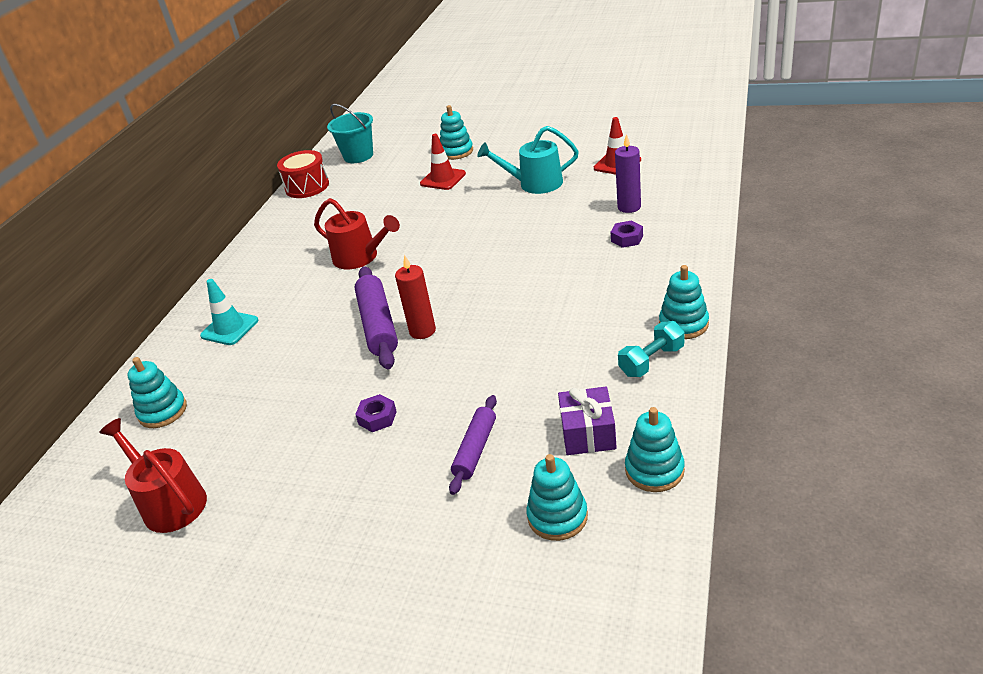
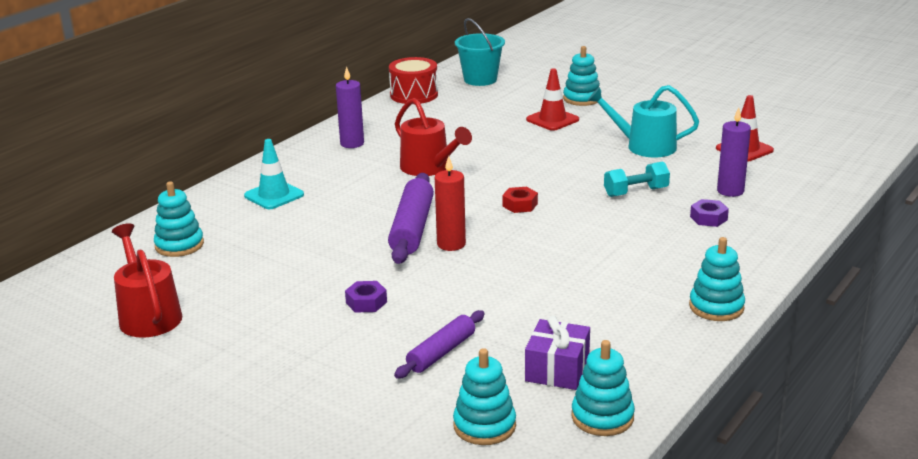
camera: 15 degrees right, 10 degrees down
(276, 252) = (352, 143): none -> purple candle
(461, 272) = (520, 205): none -> red nut
(651, 361) = (661, 329): turquoise dumbbell -> turquoise dumbbell (636, 192)

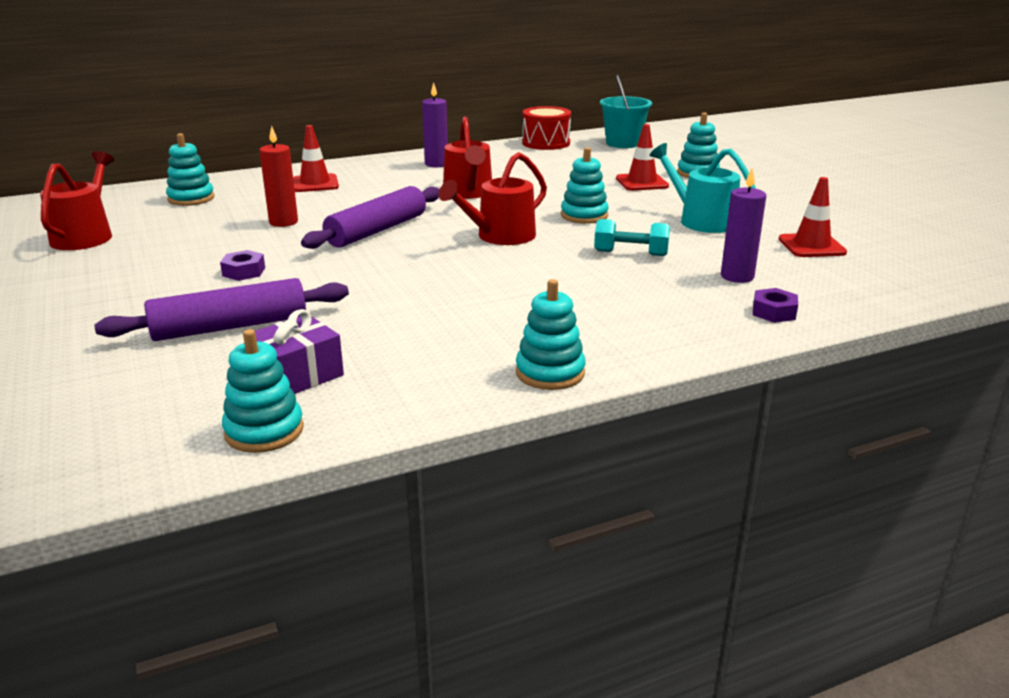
camera: 30 degrees right, 0 degrees up
(274, 195) = (315, 184): turquoise traffic cone -> red traffic cone
(441, 352) = (230, 327): purple rolling pin -> purple rolling pin, size x1.58
(451, 244) = (388, 250): red candle -> red candle (283, 222)
(484, 426) = (154, 397): turquoise stacking toy -> turquoise stacking toy (584, 215)
(520, 205) = (500, 236): red nut -> red watering can
(708, 218) = (673, 293): purple nut -> purple nut (773, 312)

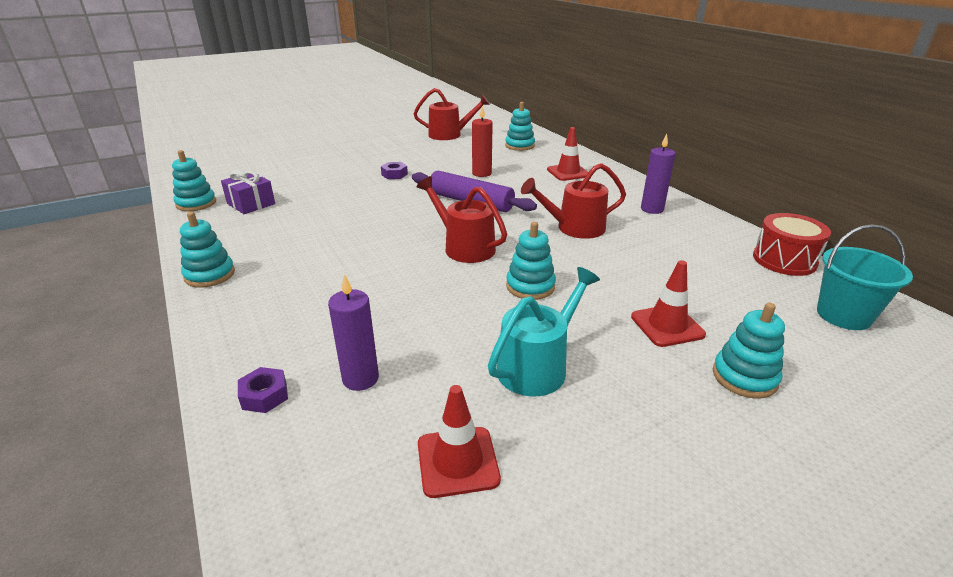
camera: 85 degrees right, 5 degrees up
(230, 327) = (317, 181): purple rolling pin -> none
(630, 253) = (427, 312): turquoise dumbbell -> none

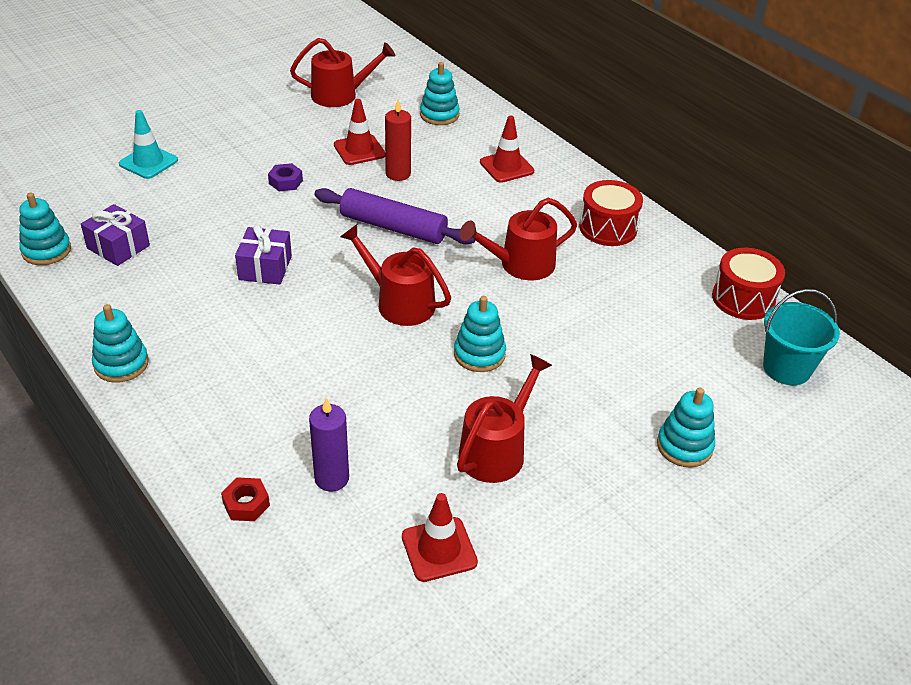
camera: 10 degrees left, 10 degrees up
(264, 395) = (246, 504): purple nut -> red nut
(298, 161) = (148, 162): none -> turquoise traffic cone
(359, 220) = (265, 268): none -> purple gift
(537, 366) = (496, 450): turquoise watering can -> red watering can
(652, 209) = (608, 228): purple candle -> red drum
(667, 326) = (618, 394): red traffic cone -> red traffic cone (359, 150)

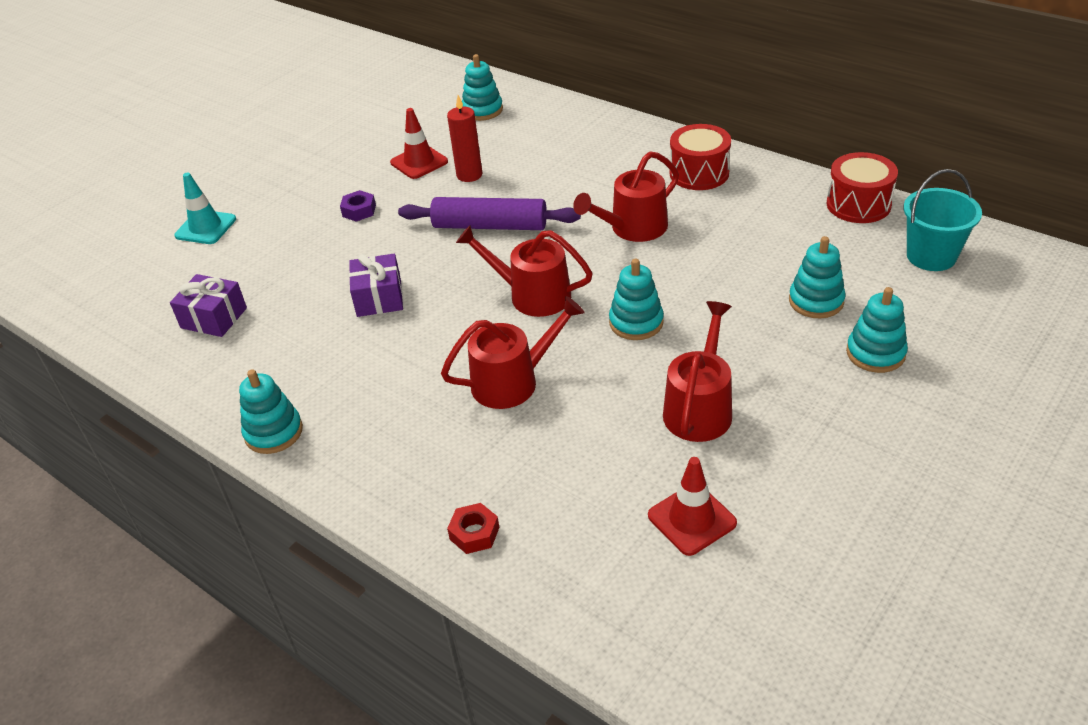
camera: 10 degrees left, 0 degrees up
(46, 250) = (137, 342): turquoise stacking toy -> turquoise stacking toy (816, 301)
(331, 478) = (549, 482): purple candle -> none
(340, 95) = (374, 115): red watering can -> red watering can (512, 381)
(506, 167) = (573, 142): red traffic cone -> none

